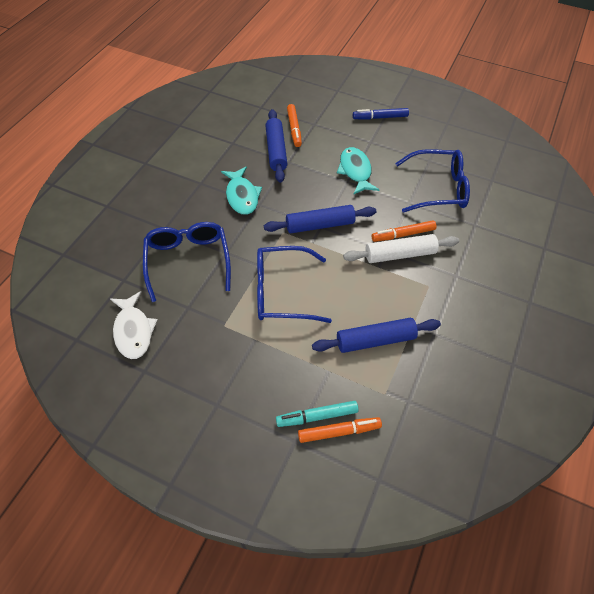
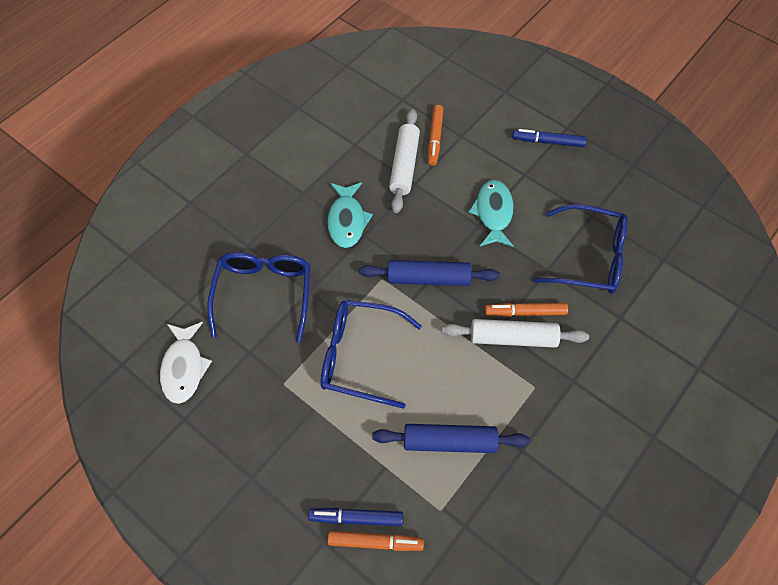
camera: 15 degrees right, 5 degrees up
(276, 150) = (404, 165): blue rolling pin -> white rolling pin
(317, 416) = (356, 518): turquoise marker -> blue marker

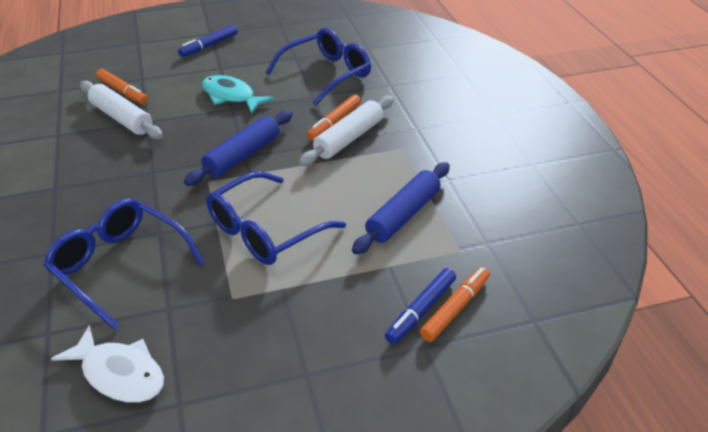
camera: 55 degrees left, 20 degrees down
(347, 220) = (123, 174): turquoise fish -> none

